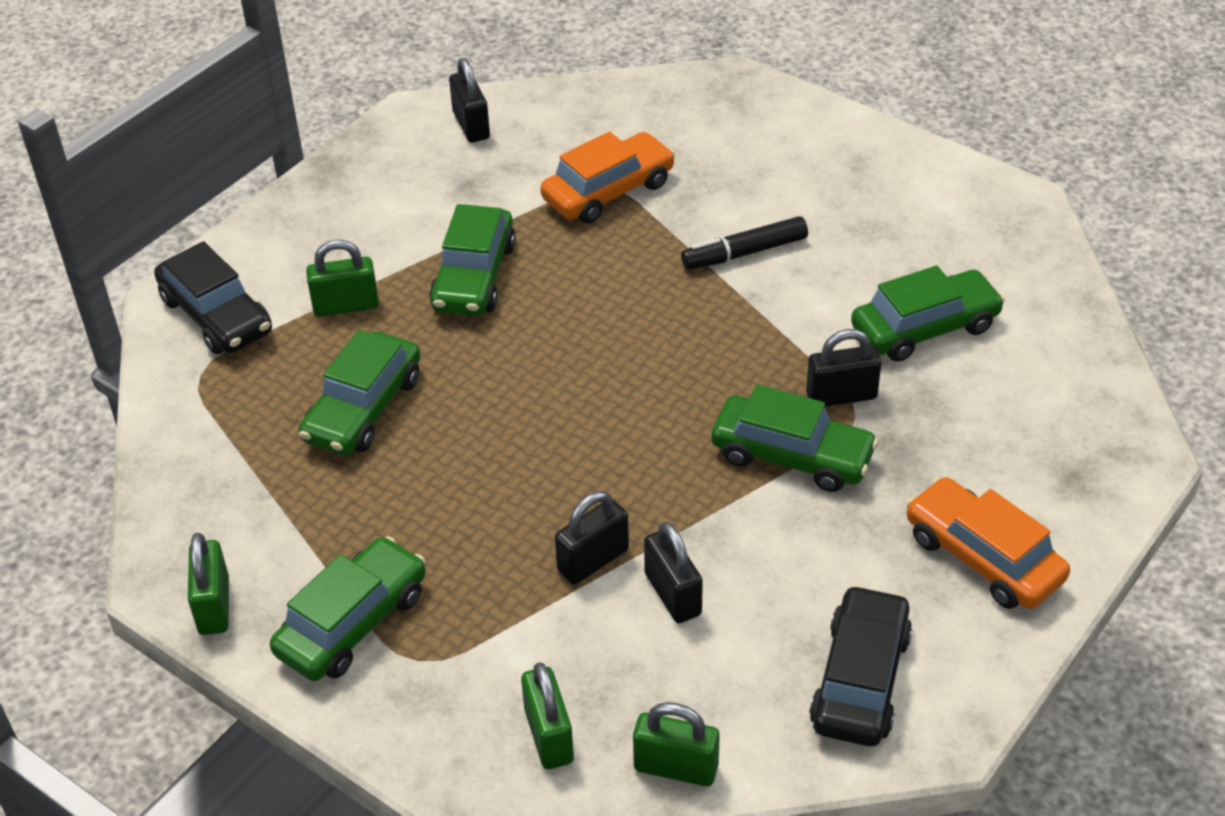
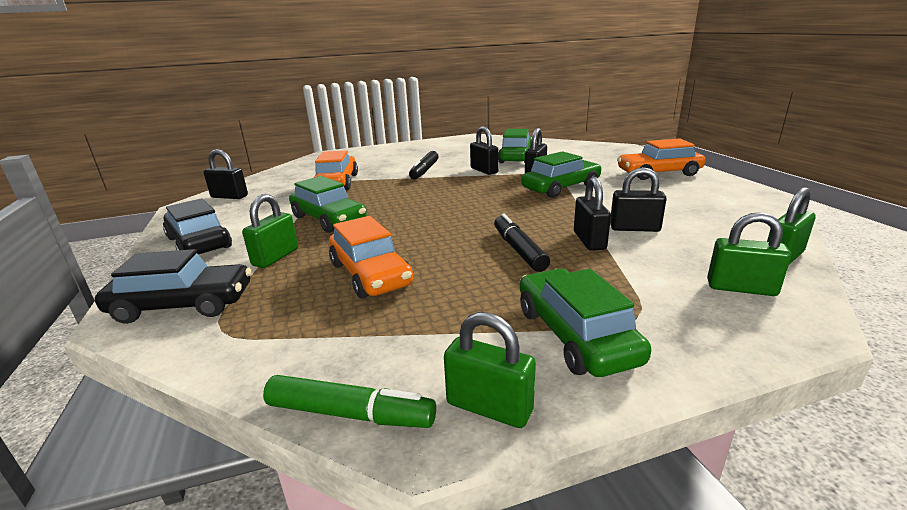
camera: 55 degrees left, 20 degrees down
(157, 529) = (350, 413): none -> green marker
(363, 408) = (370, 274): green car -> orange car
(514, 503) = (518, 250): none -> black marker
(806, 324) = (484, 170): none -> black padlock
(860, 680) = (725, 205): black car -> black car (199, 243)

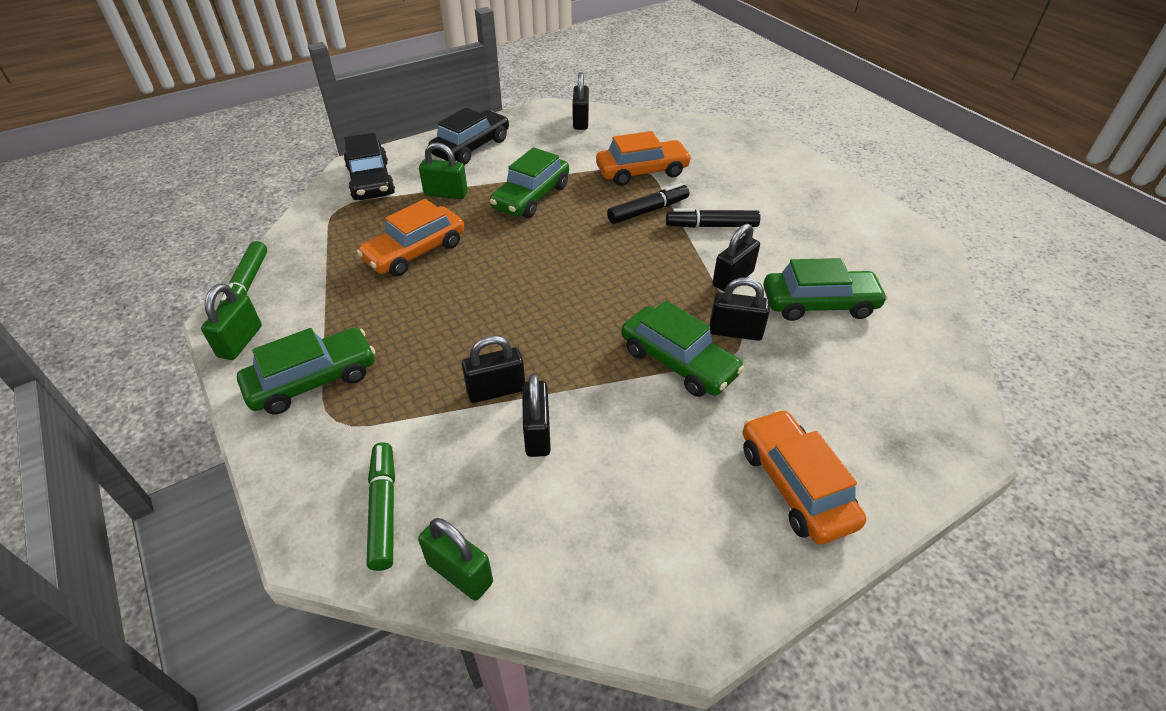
camera: 75 degrees right, 20 degrees up
(518, 250) = (468, 336): black marker -> black marker (648, 211)
(741, 288) = (383, 510): green padlock -> green marker

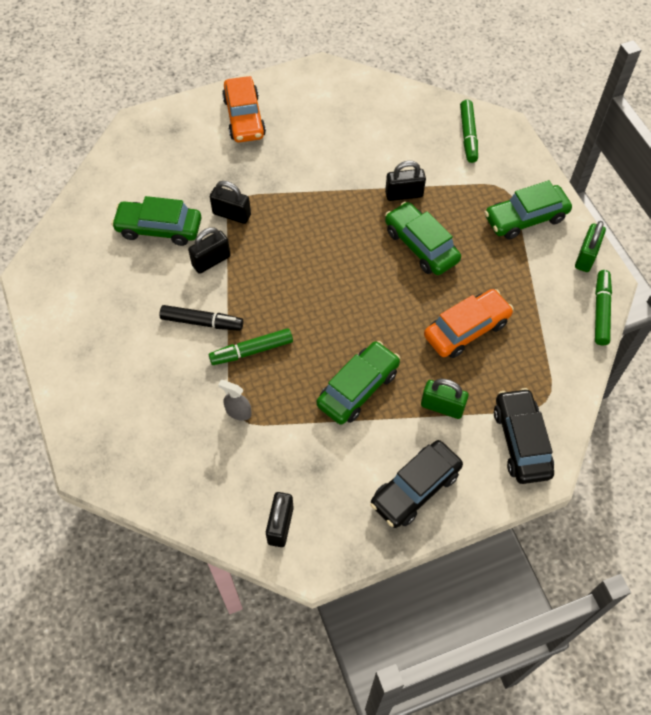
camera: 170 degrees left, 15 degrees up
(460, 573) = (427, 103): green padlock -> none
(537, 433) = (380, 164): black padlock -> none
(642, 172) = (238, 412): orange car -> grey spray bottle
(648, 211) = (251, 351): black marker -> green marker
(678, 362) = (280, 197): green car -> green car (421, 245)

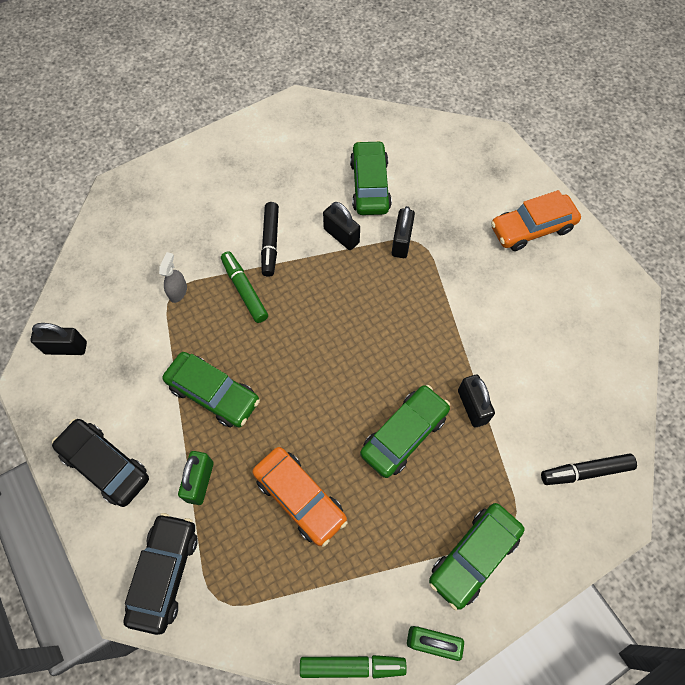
camera: 80 degrees right, 5 degrees up
(468, 135) = (585, 471): green marker -> black marker
(521, 441) = (165, 573): black car -> black car turned 60 degrees counterclockwise
(525, 218) = (473, 556): green car -> green car turned 105 degrees counterclockwise

